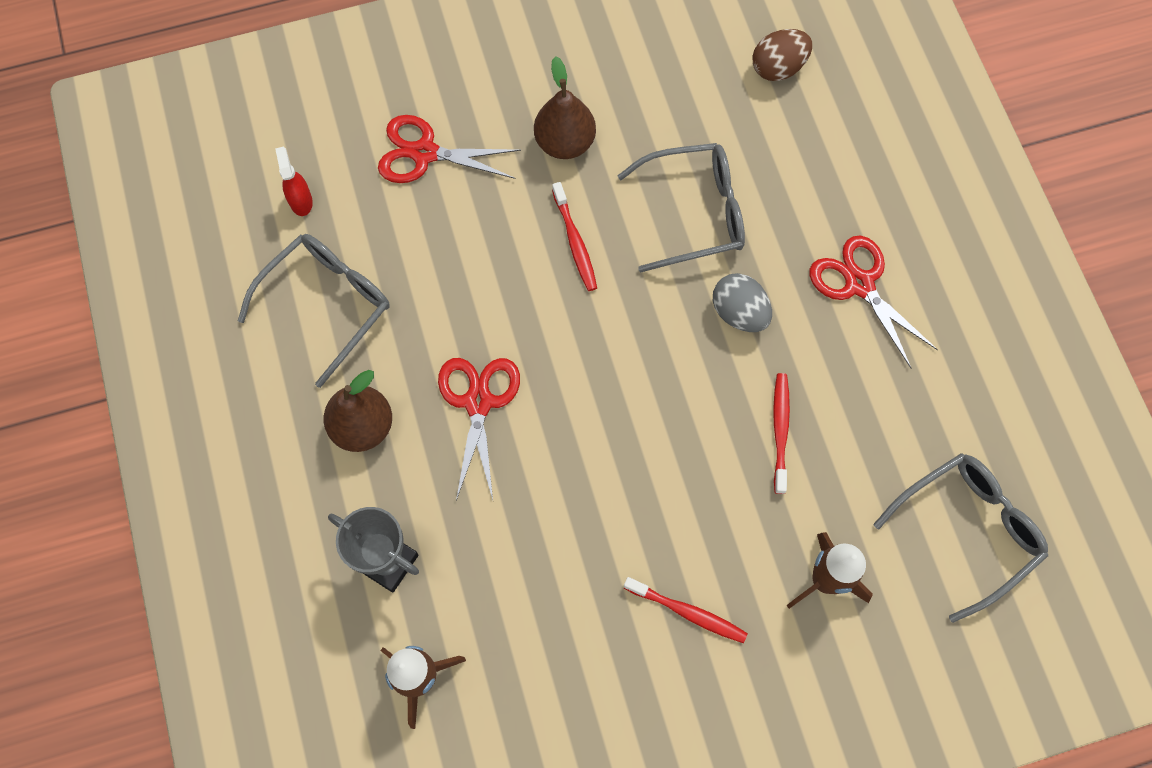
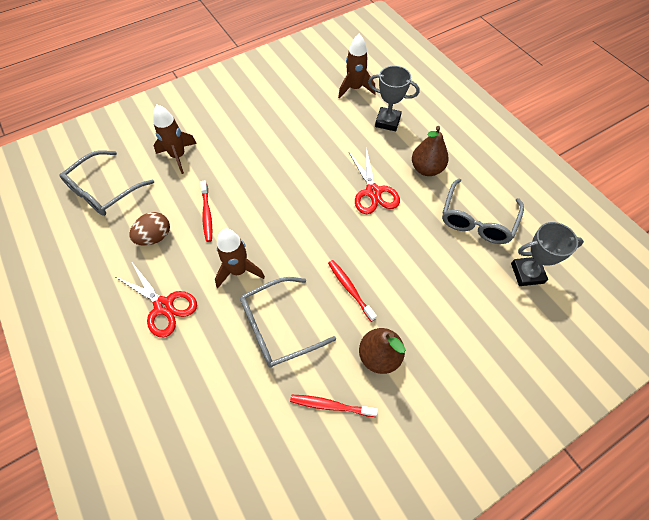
camera: 165 degrees right, 10 degrees down
(301, 201) = (527, 273): red spray bottle -> grey trophy
(424, 153) = (469, 324): red scissors -> none
(688, 612) = (243, 132): red toothbrush -> red toothbrush (330, 405)
(739, 313) = (238, 270): grey egg -> brown rocket
(778, 68) = (234, 467): brown egg -> brown egg (155, 237)

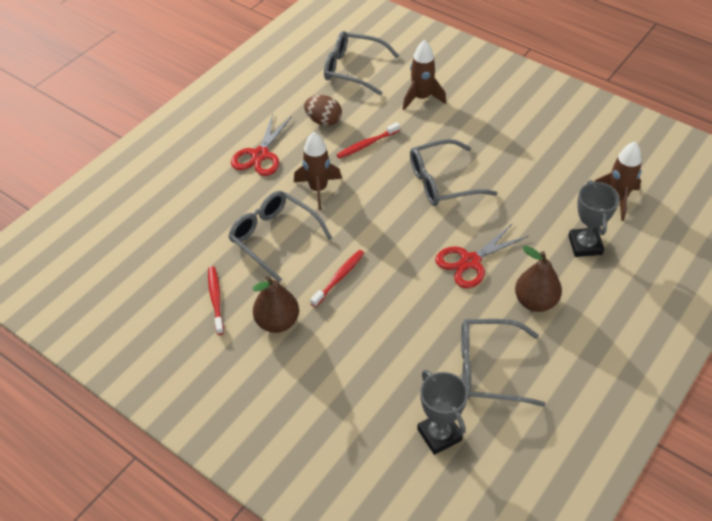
camera: 70 degrees right, 10 degrees down
(282, 178) = (442, 182): none -> grey glasses

